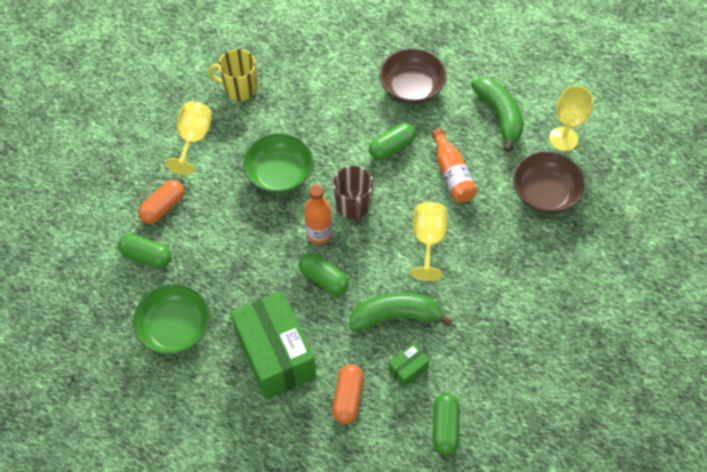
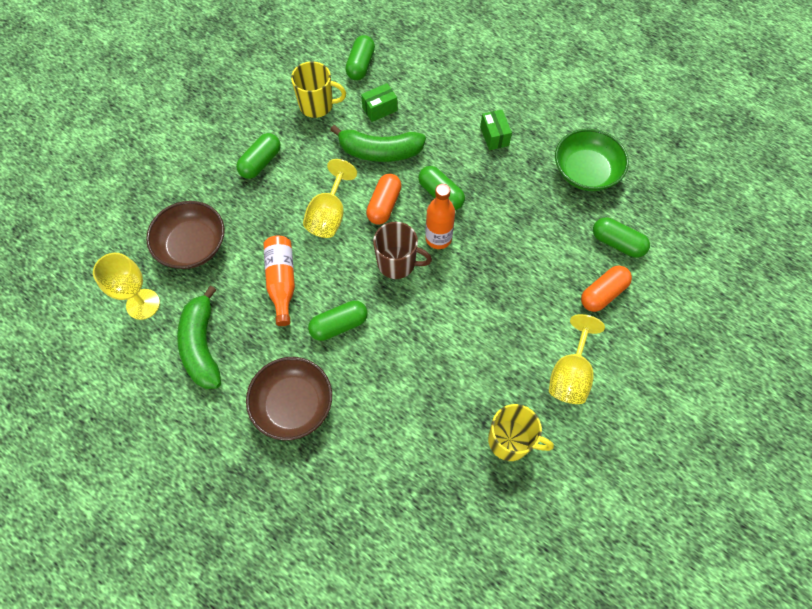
camera: 170 degrees left, 5 degrees up
(275, 355) = (494, 136): green box -> green box, size x0.42
(279, 174) = (472, 313): green bowl -> none
(348, 398) = (436, 96): orange capsule -> orange capsule (384, 205)
(353, 206) = (397, 263): brown mug -> brown mug turned 105 degrees clockwise
(479, 363) = (317, 105): none -> yellow mug
(514, 284) = (261, 162): none -> green capsule

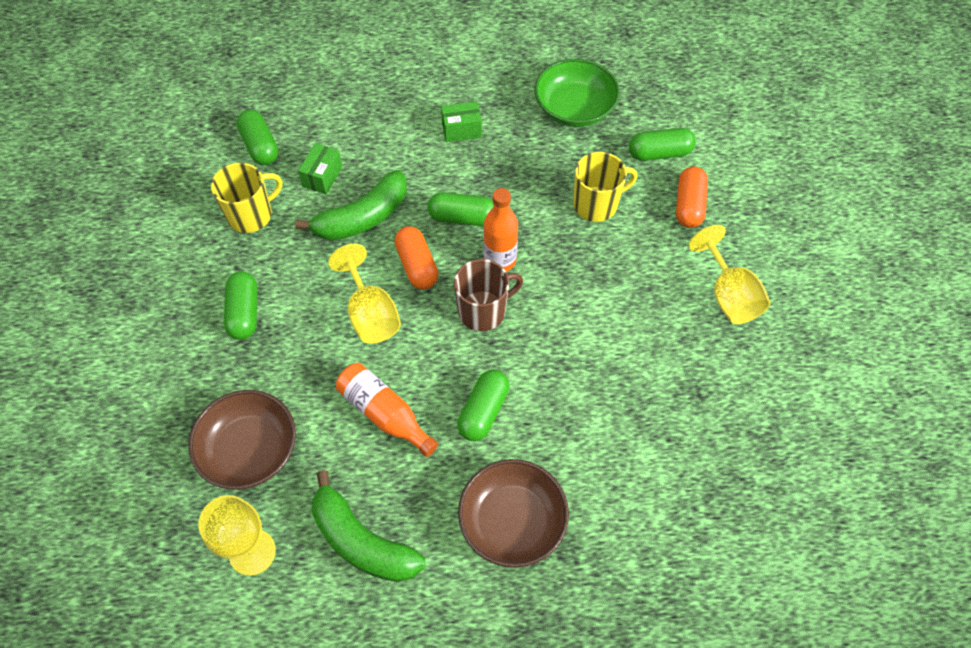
camera: 40 degrees left, 5 degrees down
(494, 136) = (461, 130): green box -> green box turned 45 degrees counterclockwise
(510, 440) = (735, 392): yellow mug -> yellow mug (596, 204)

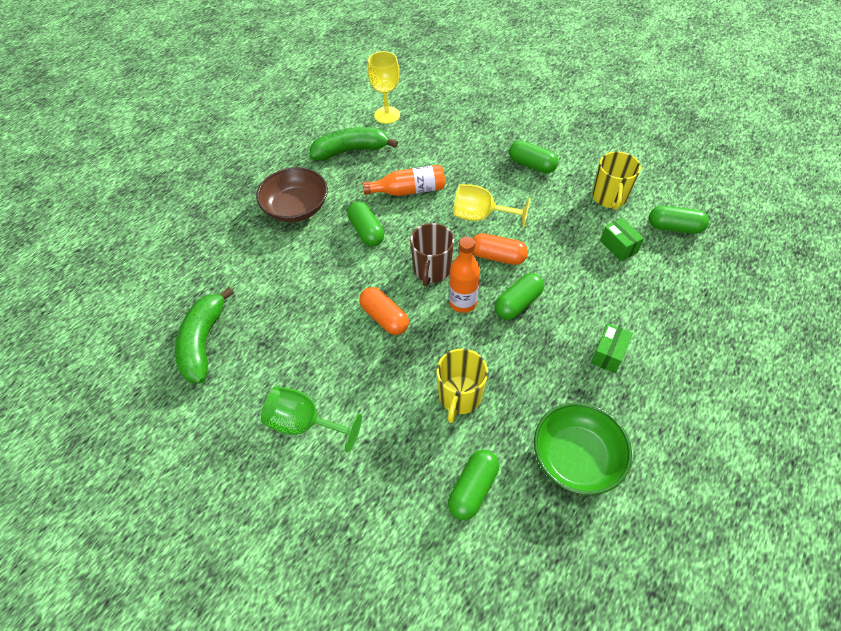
camera: 130 degrees right, 5 degrees down
(249, 450) = (441, 134): brown bowl -> none
(362, 217) = (562, 249): green banana -> green banana (204, 342)
(689, 205) = (402, 465): orange capsule -> orange capsule (384, 318)
(728, 295) = (304, 423): yellow goblet -> green goblet

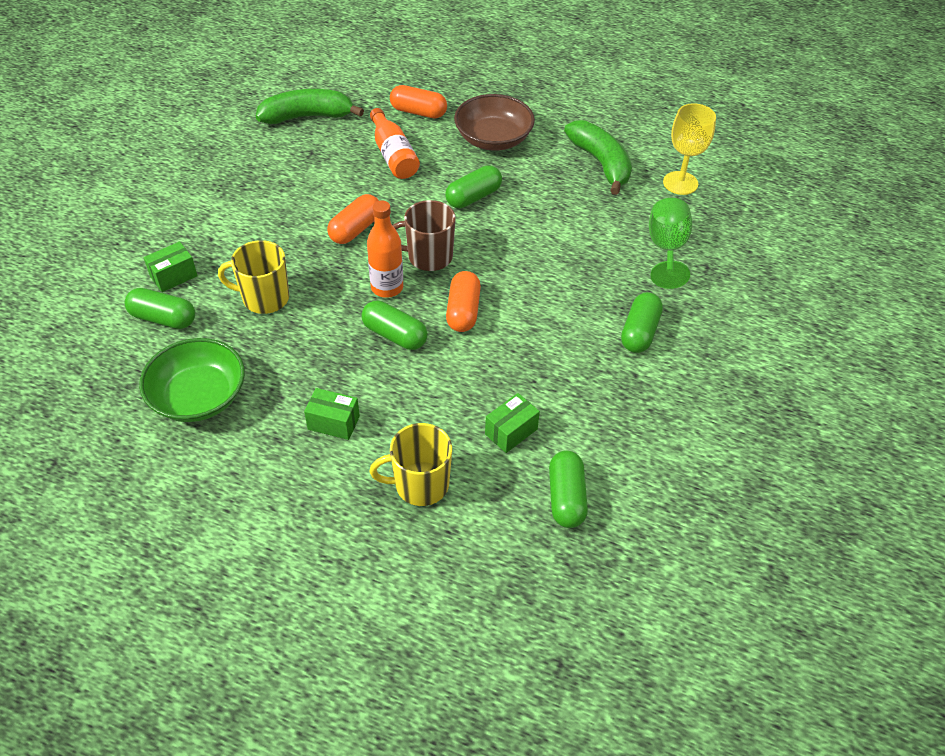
camera: 75 degrees right, 5 degrees down
(236, 253) = (418, 112): none -> orange capsule
(304, 423) = (227, 196): green goblet -> green goblet (666, 249)
(408, 190) = (549, 221): orange bottle -> orange bottle (393, 155)
(414, 478) = (173, 276): none -> green box
(480, 216) = (526, 290): yellow goblet -> none
(609, 197) = (603, 420): yellow mug -> yellow mug (420, 485)

